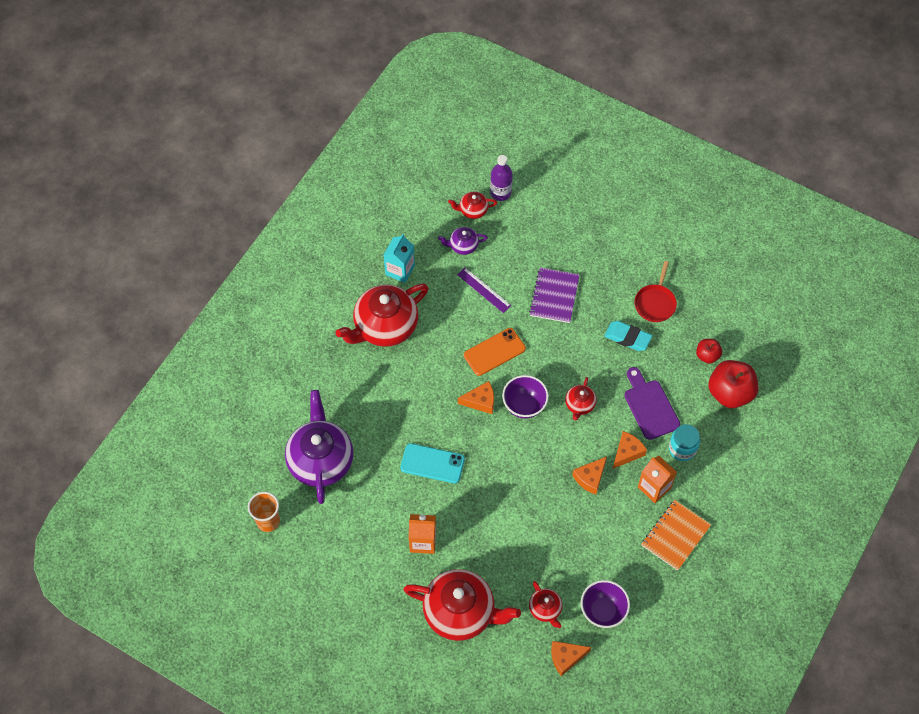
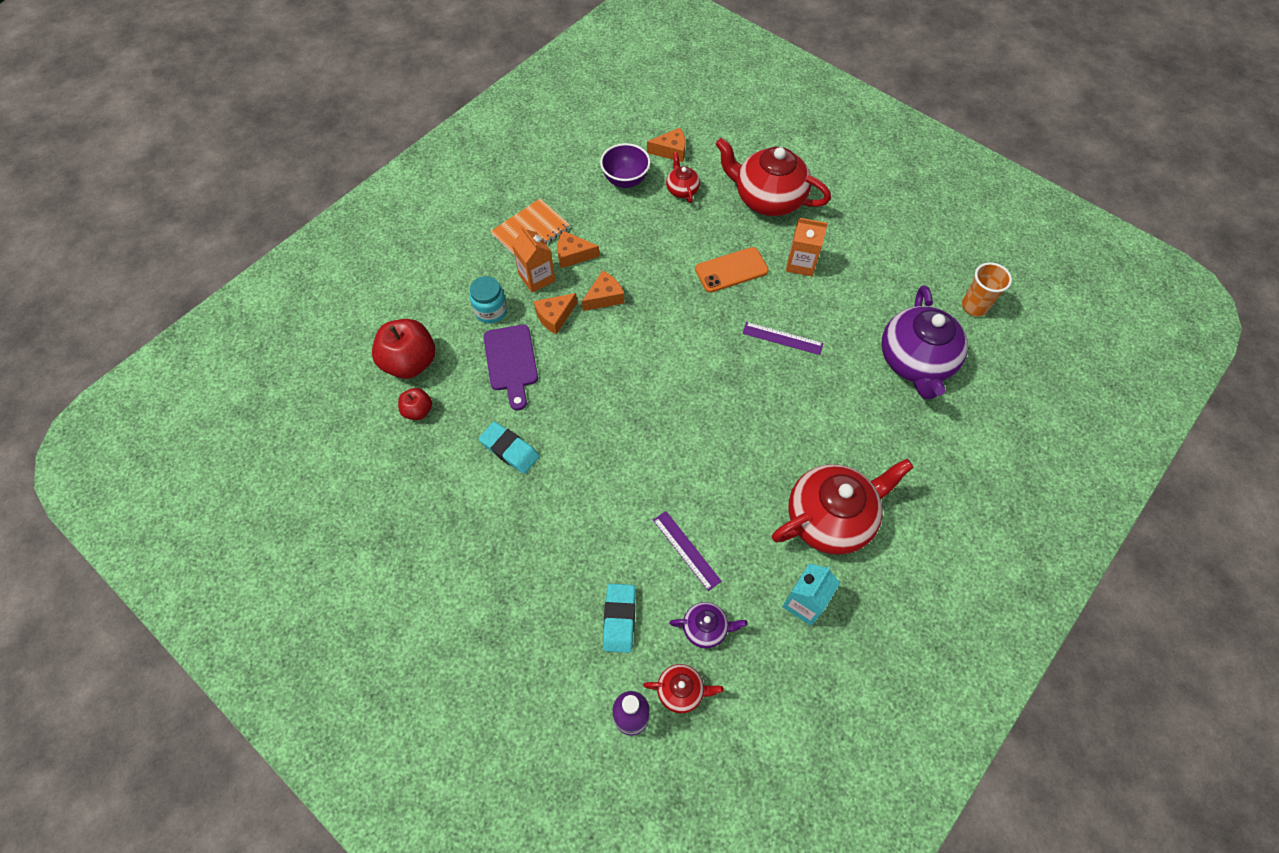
camera: 170 degrees left, 0 degrees up
(432, 463) = (782, 338): turquoise phone -> purple ruler
(480, 401) = (715, 399): orange cheese -> orange cheese (573, 255)
(494, 352) = (687, 458): orange phone -> orange phone (731, 270)
(520, 242) = (619, 619): none -> turquoise eraser
(524, 405) = (662, 386): purple bowl -> none
(554, 296) = (590, 524): purple notebook -> none
(579, 405) = (594, 376): red teapot -> none
(655, 303) = (457, 491): red pan -> none

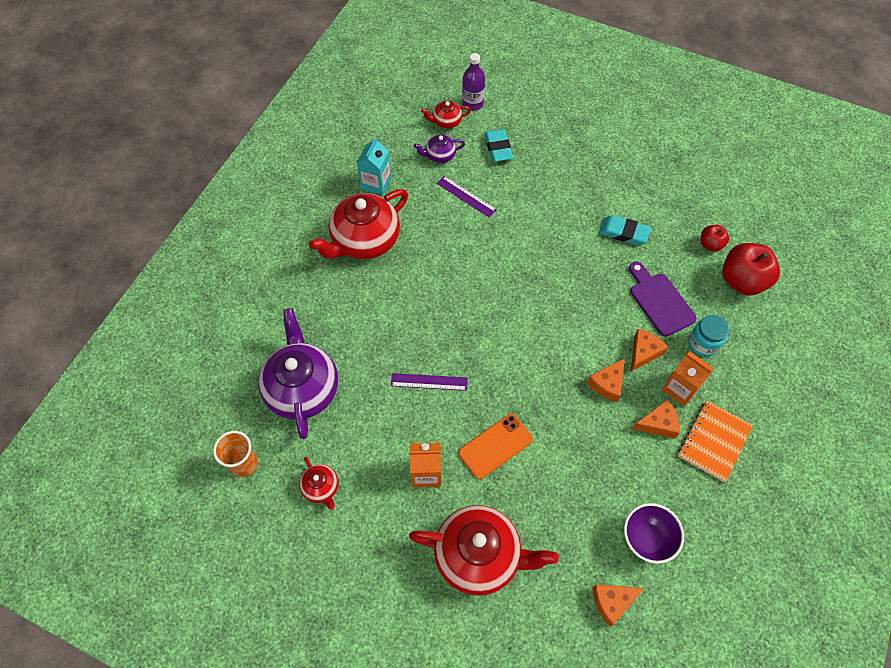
camera: 165 degrees right, 0 degrees up
(682, 189) = (579, 542): red teapot -> red teapot (321, 487)

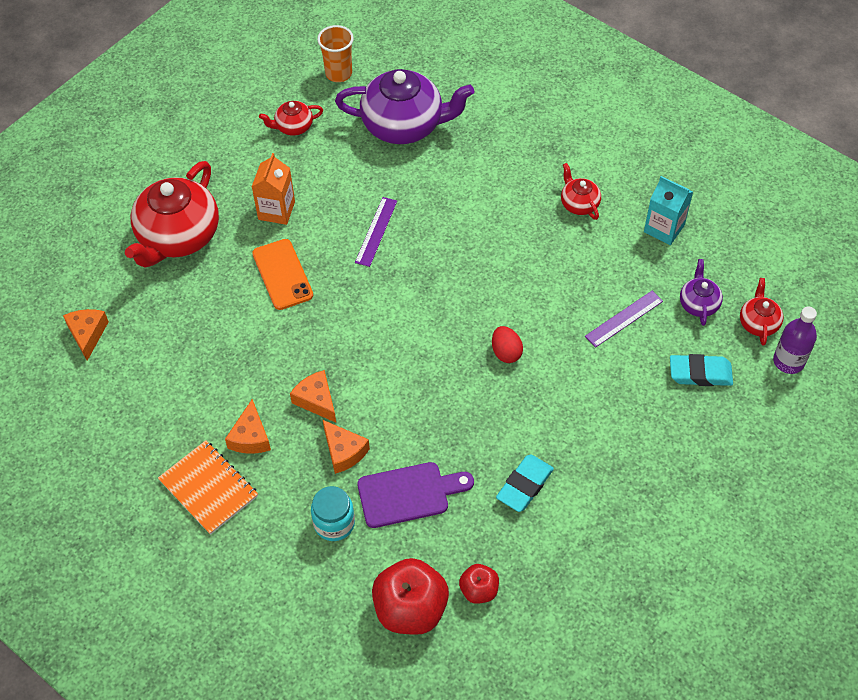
camera: 105 degrees right, 5 degrees down
(364, 240) = (579, 204): red teapot -> red teapot, size x0.47
(519, 264) = (506, 352): none -> red egg
(646, 539) = (132, 383): purple bowl -> none
(680, 388) = (284, 475): orange carton -> none

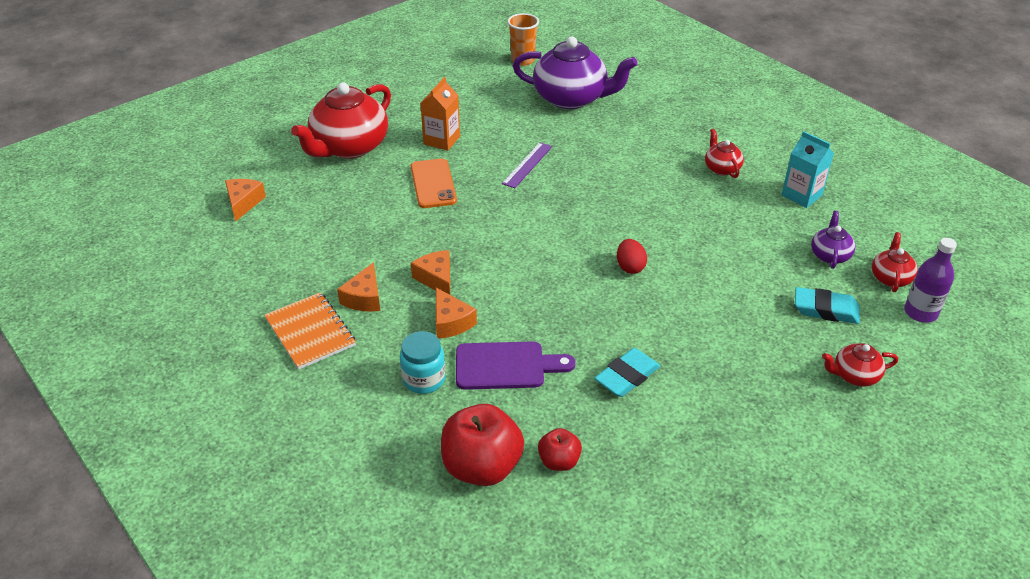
camera: 10 degrees right, 15 degrees down
(293, 127) = (473, 89): red teapot -> red teapot (854, 375)
(624, 319) = (752, 257): purple ruler -> none

